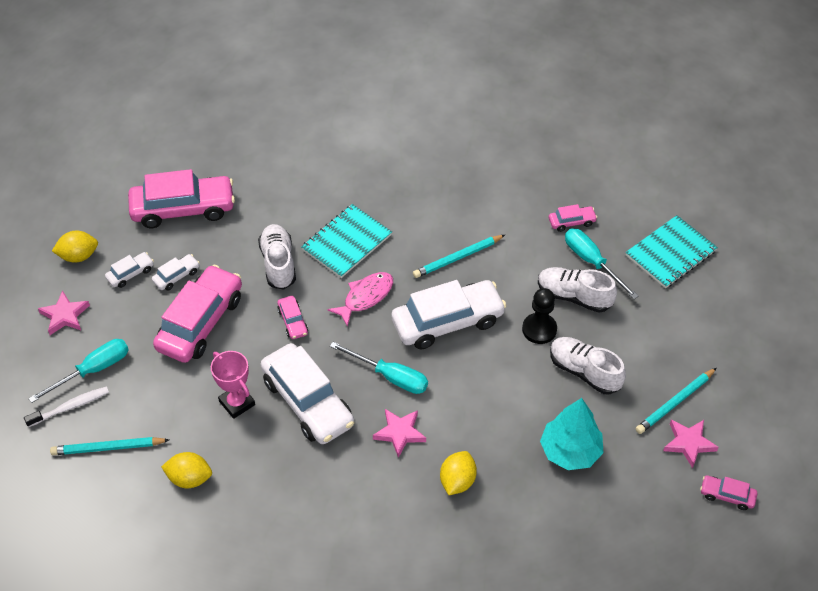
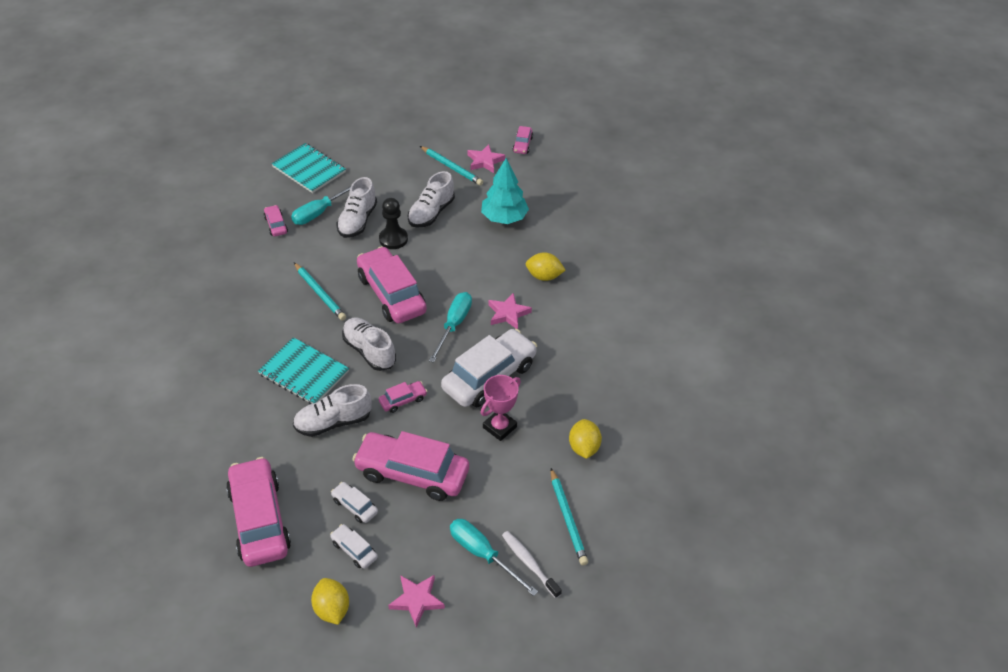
camera: 100 degrees left, 5 degrees down
(365, 297) = (369, 351): pink fish -> white shoe
(447, 322) = (391, 294): white car -> pink car

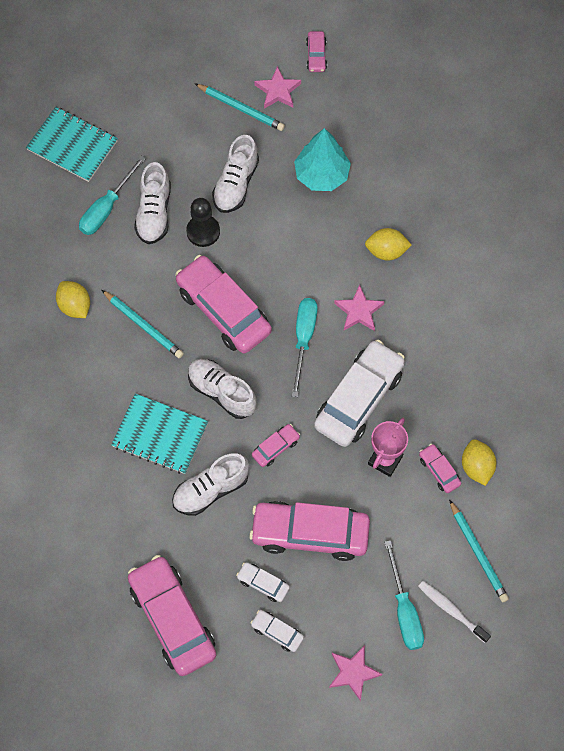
camera: 10 degrees left, 20 degrees up
(276, 225) = (61, 238): pink car -> pink car (439, 470)
(332, 609) = (275, 699): yellow lemon -> yellow lemon (75, 306)
(483, 554) = (404, 610): turquoise screwdriver -> turquoise screwdriver turned 135 degrees counterclockwise

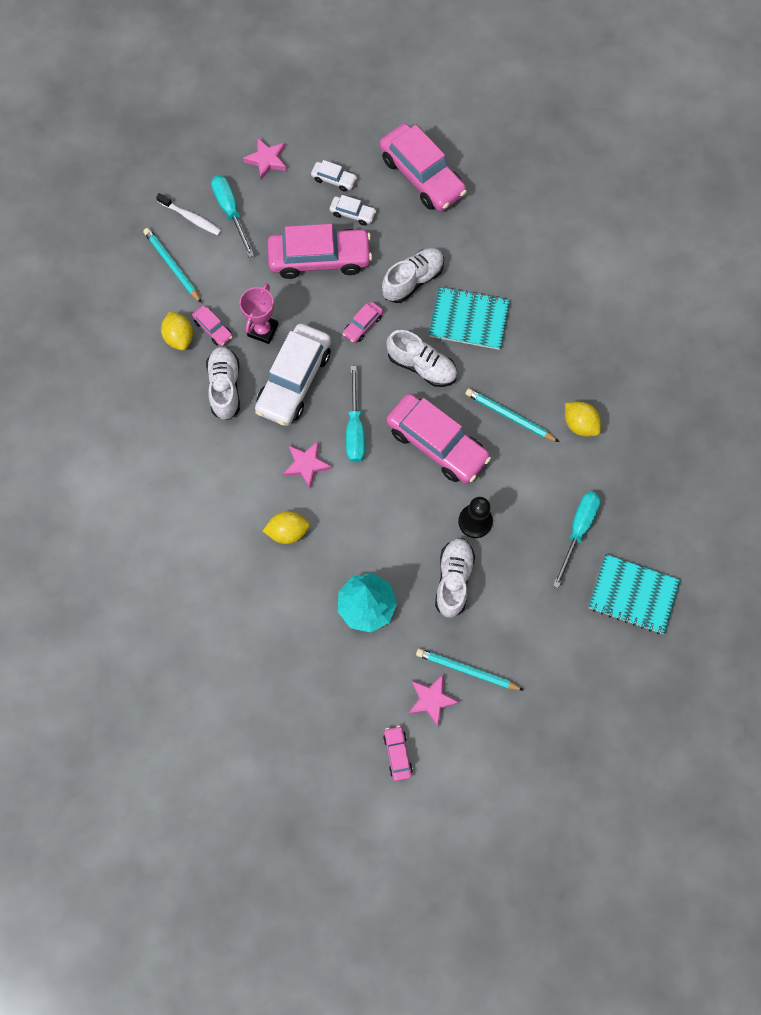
camera: 170 degrees right, 5 degrees up
(154, 213) = (529, 533): white shoe -> white shoe (225, 387)

